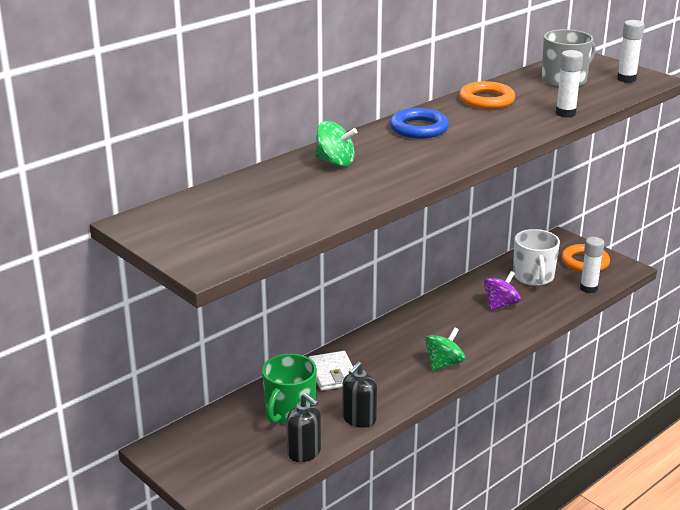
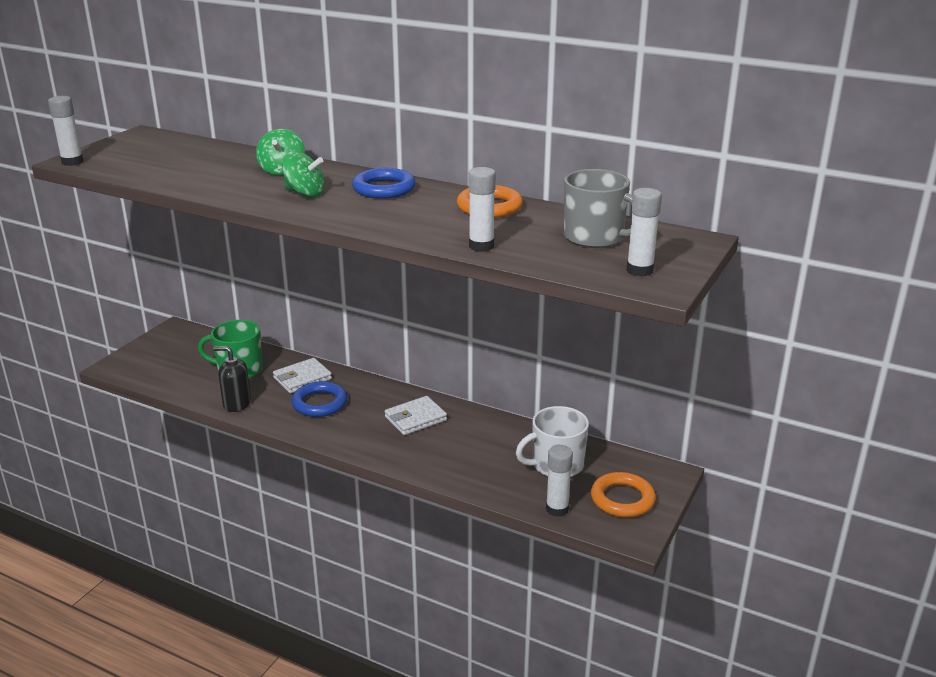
camera: 70 degrees right, 0 degrees up
(212, 266) = (72, 162): none -> white glue stick
(304, 452) = (183, 387): black soap dispenser -> none
(386, 370) = (319, 403): none -> blue ring
(439, 324) = (415, 418): none -> white wallet
(444, 364) = (343, 433): green spinning top -> green spinning top (305, 193)
(500, 305) = (477, 450): purple spinning top -> none

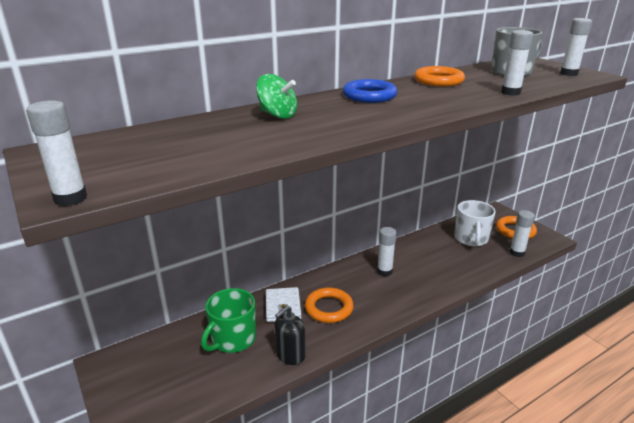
camera: 60 degrees left, 0 degrees up
(305, 193) = (349, 116): green spinning top -> none
(319, 403) = (329, 308): blue ring -> orange ring
(415, 418) = (384, 271): white wallet -> white glue stick

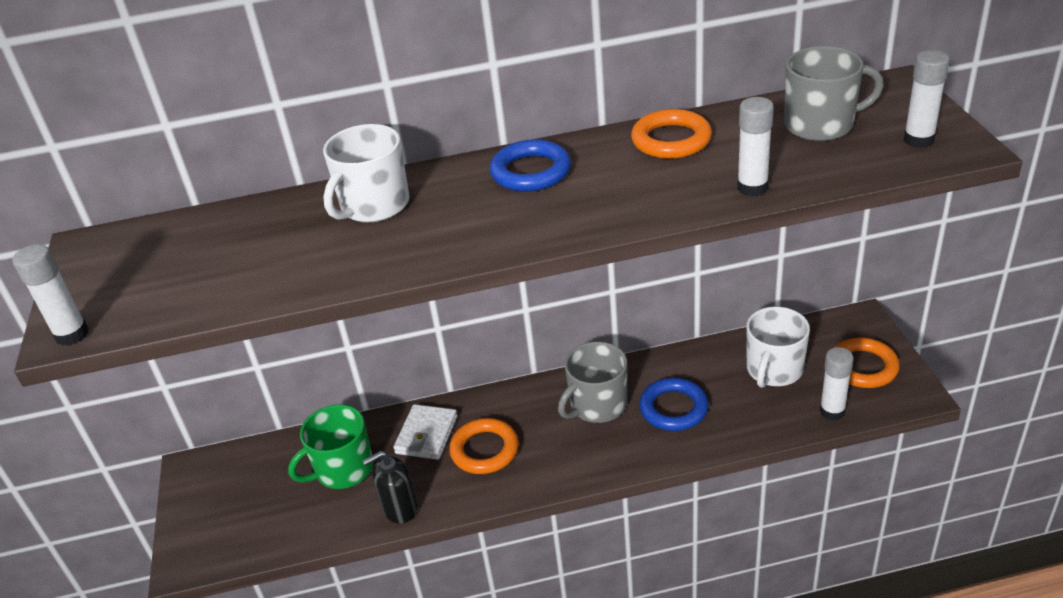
camera: 25 degrees right, 10 degrees up
(277, 115) = (374, 205): green spinning top -> white mug
(384, 271) = (597, 405): white glue stick -> grey mug
(430, 266) = (673, 408): none -> blue ring

